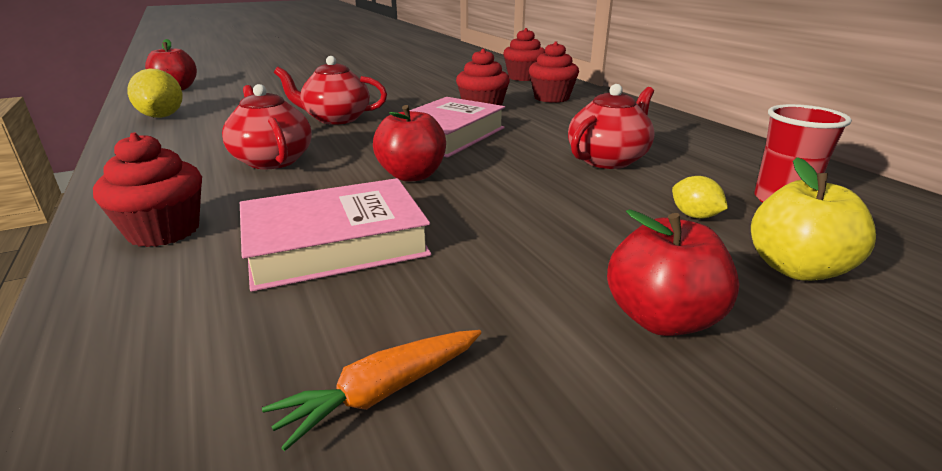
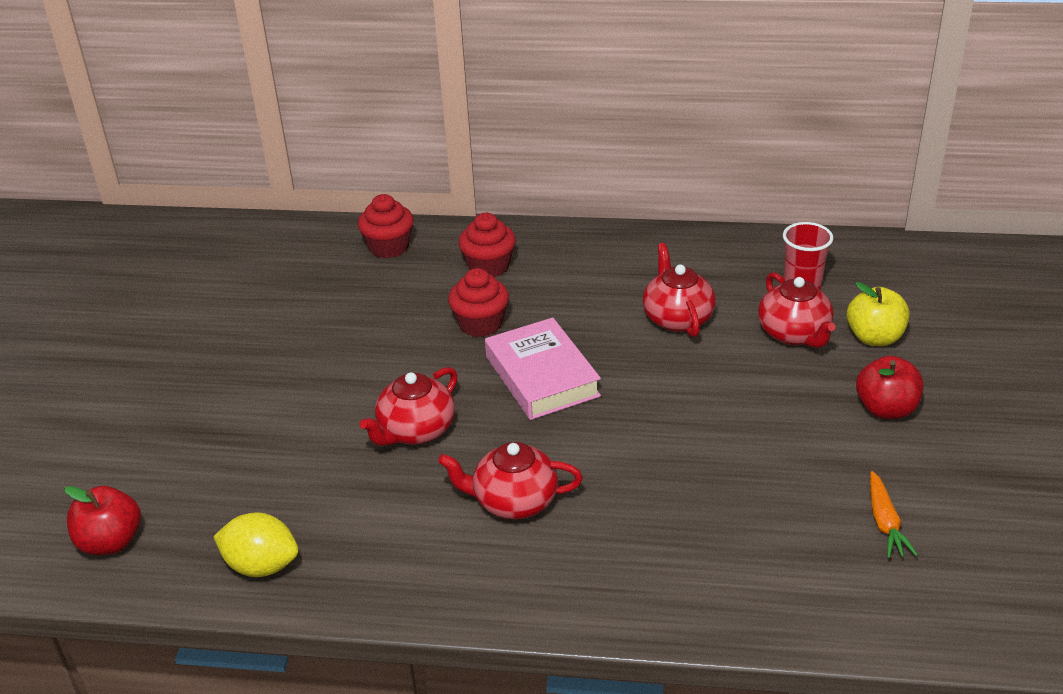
camera: 55 degrees left, 10 degrees up
(164, 231) = (632, 585): red cupcake -> none
(335, 243) = (719, 501): pink book -> none
(412, 175) = (624, 429): red apple -> none
(694, 216) = (794, 334): yellow lemon -> red teapot

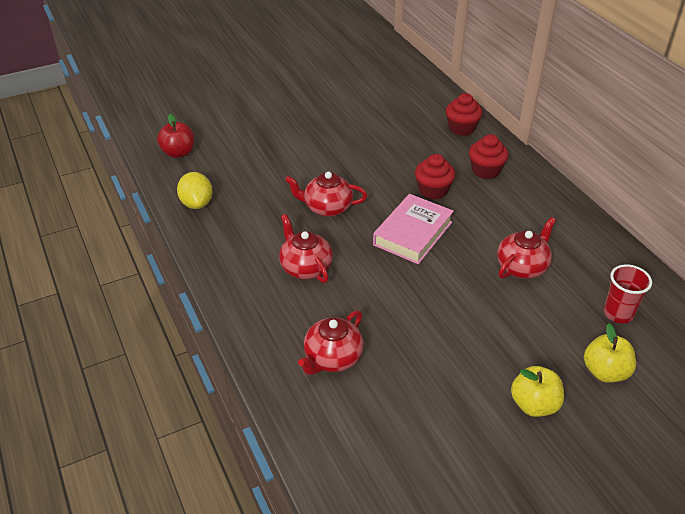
camera: 55 degrees right, 5 degrees up
(794, 334) = (565, 328): red teapot -> red teapot (332, 358)
(885, 522) = (421, 442): orange carrot -> none
(886, 409) = (534, 405): red apple -> yellow apple

